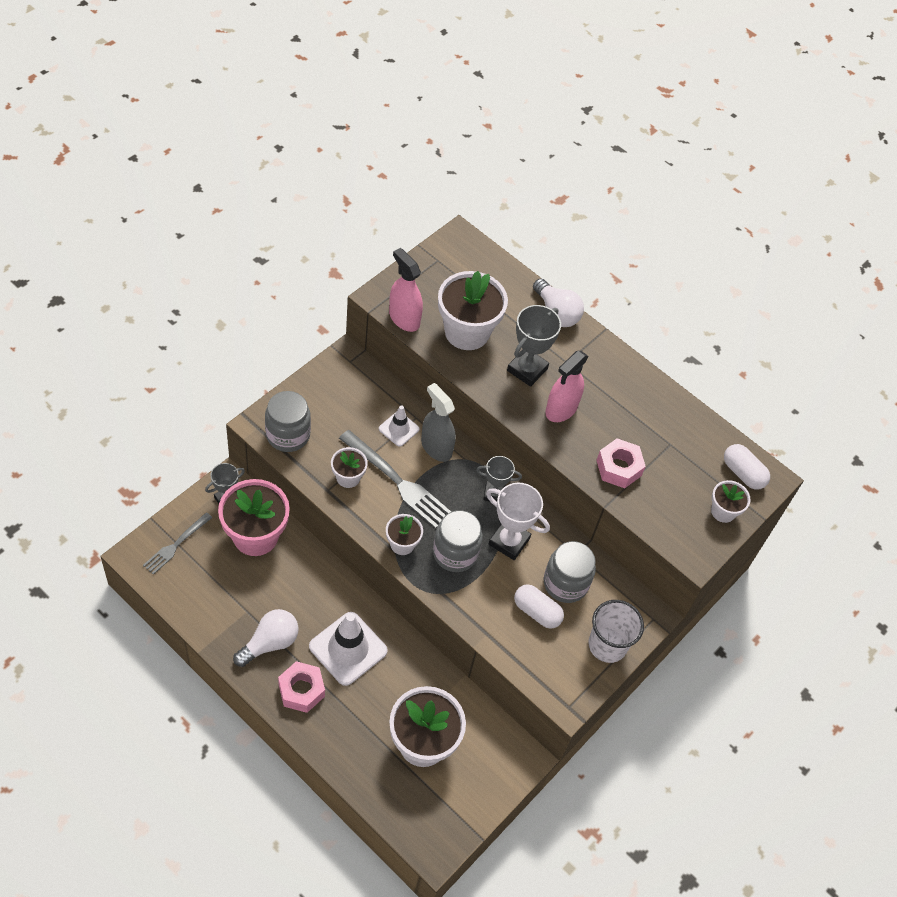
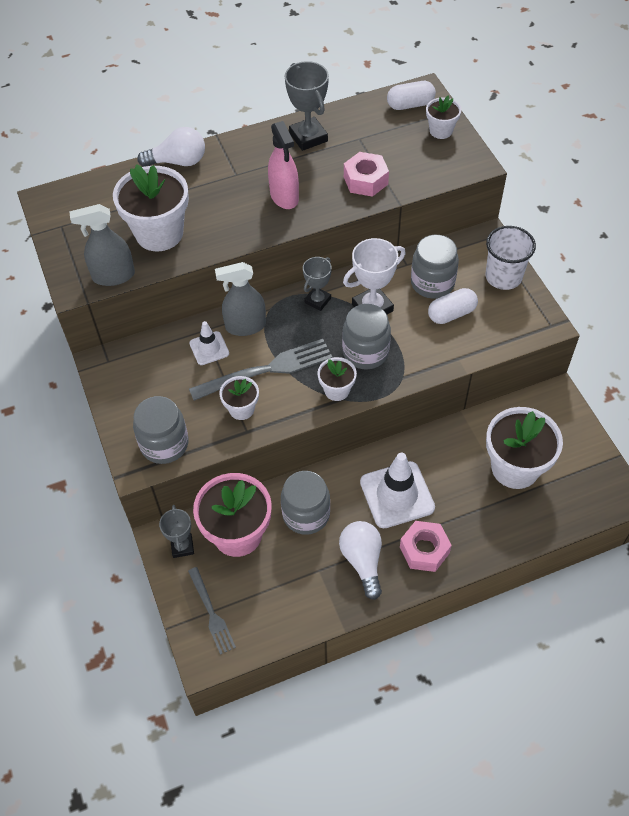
camera: 55 degrees left, 0 degrees up
(296, 581) = (306, 514): none -> grey jar
(404, 318) = (113, 276): pink spray bottle -> grey spray bottle
(527, 369) = (228, 205): grey trophy -> grey trophy (308, 137)

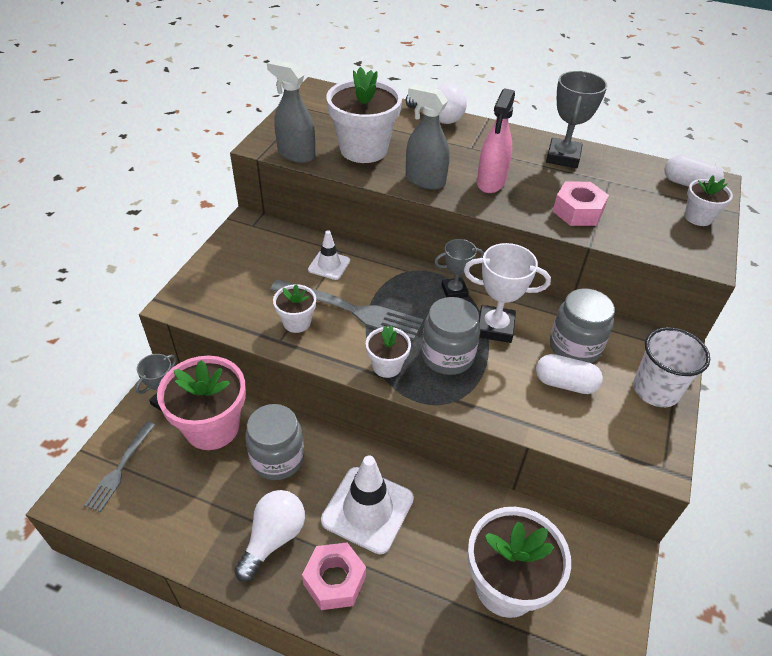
camera: 40 degrees right, 10 degrees down
(164, 444) = (213, 303): grey jar -> none
(245, 326) = (375, 269): grey spray bottle -> grey spray bottle (425, 180)

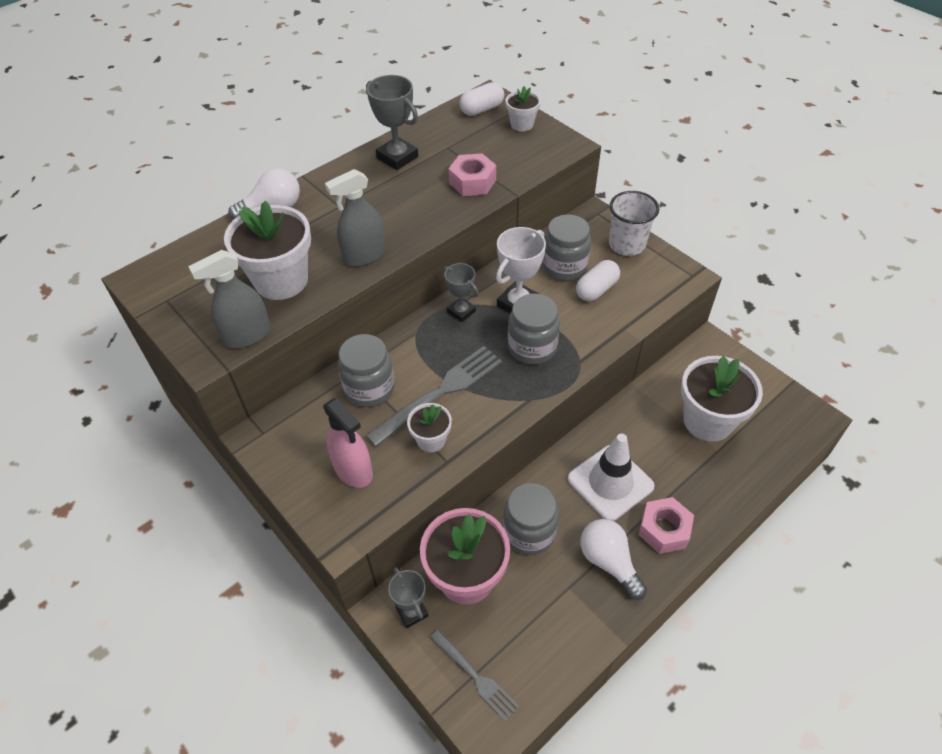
camera: 60 degrees left, 5 degrees up
(329, 265) = (369, 388): white traffic cone -> grey jar
(387, 366) = (521, 392): white flower pot -> none
(454, 291) = (461, 311): grey trophy -> grey trophy turned 60 degrees counterclockwise
(491, 182) = (398, 215): pink spray bottle -> pink spray bottle (353, 470)

